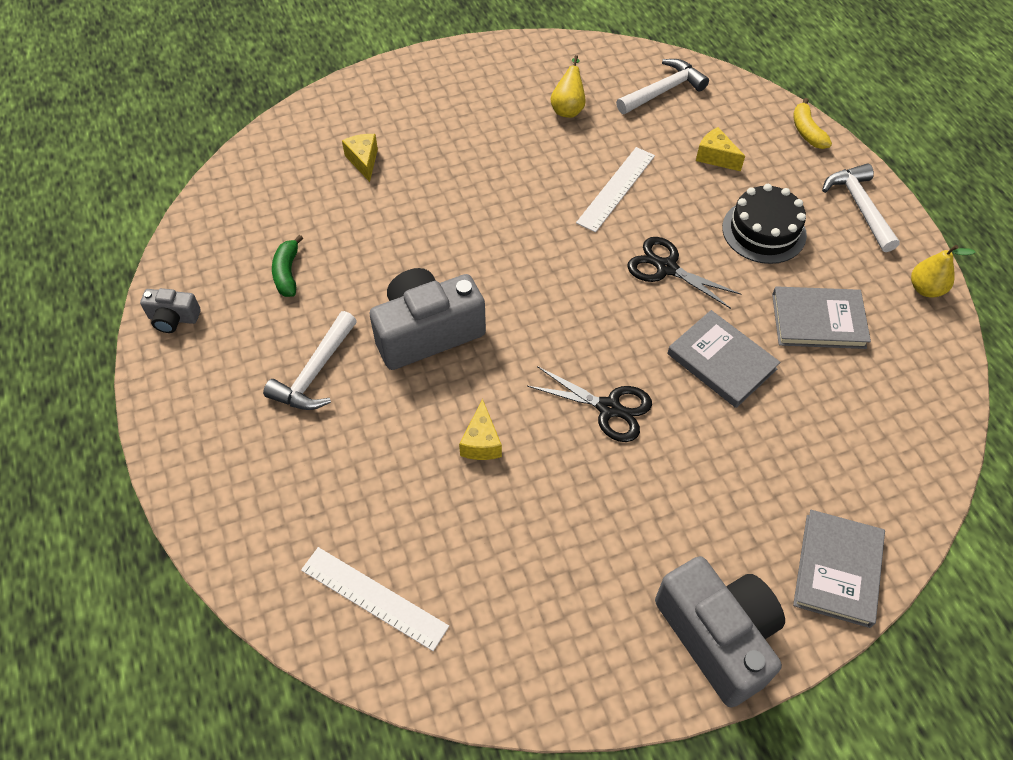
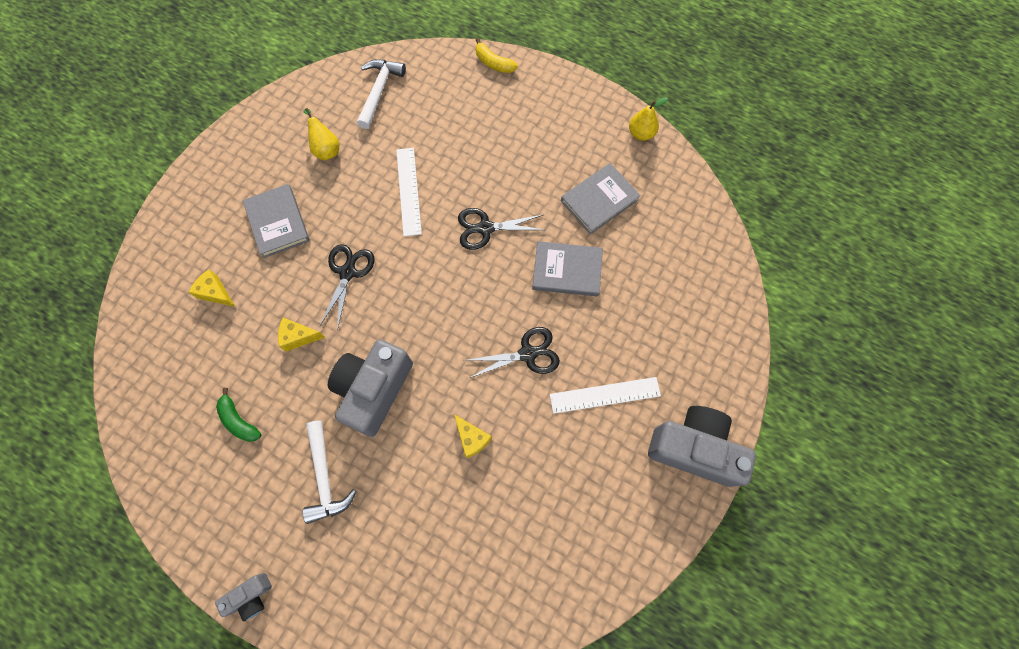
camera: 40 degrees left, 15 degrees up
(173, 318) = (187, 518): grey camera -> grey camera (251, 596)
(374, 597) = (493, 591): white ruler -> white ruler (605, 395)
(494, 219) = (348, 272): none -> black scissors
(715, 157) = (452, 122): yellow cheese -> yellow cheese (299, 337)
(764, 231) = (523, 158): black cake -> none
(837, 570) = (722, 356): grey book -> grey book (278, 222)
(859, 207) = (564, 100): white hammer -> none

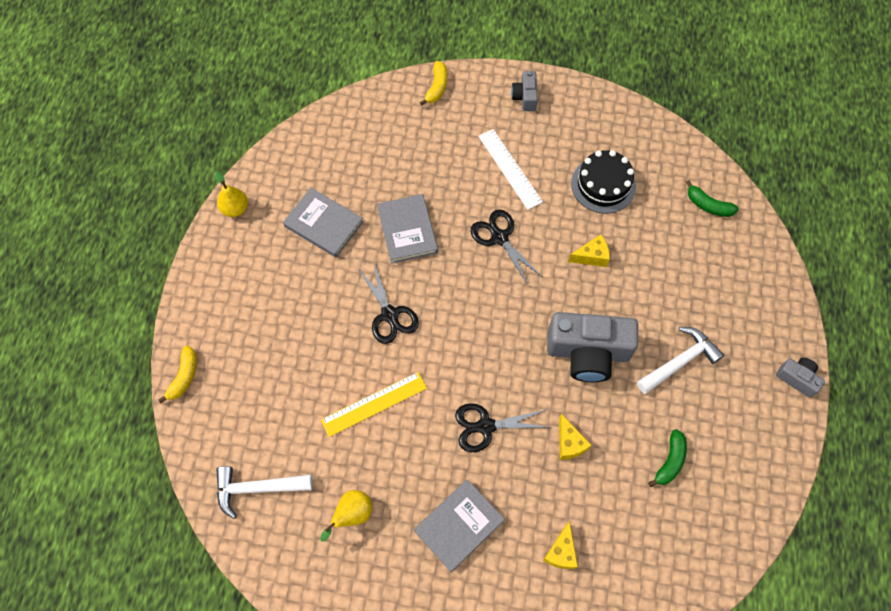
camera: 110 degrees left, 5 degrees down
(408, 191) = (374, 404): white ruler -> yellow ruler
(472, 438) = (591, 256): yellow cheese -> yellow cheese turned 45 degrees clockwise
(484, 602) = (708, 205): none -> green banana
(551, 489) = (603, 185): none -> black cake
(694, 448) = (525, 97): grey camera -> grey camera, size x0.48
(732, 356) = (436, 87): none -> yellow banana

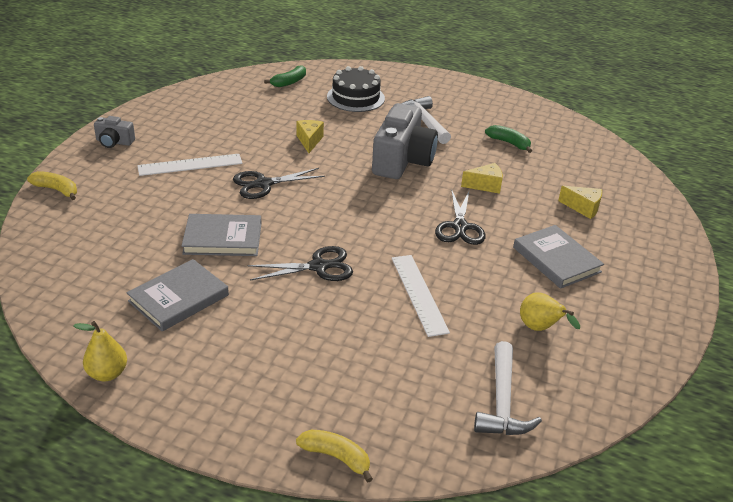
camera: 80 degrees left, 30 degrees down
(374, 404) = (419, 294): yellow ruler -> white ruler
(603, 185) = (240, 122): black cake -> black cake (355, 97)
(797, 378) = (452, 81): grey camera -> none

